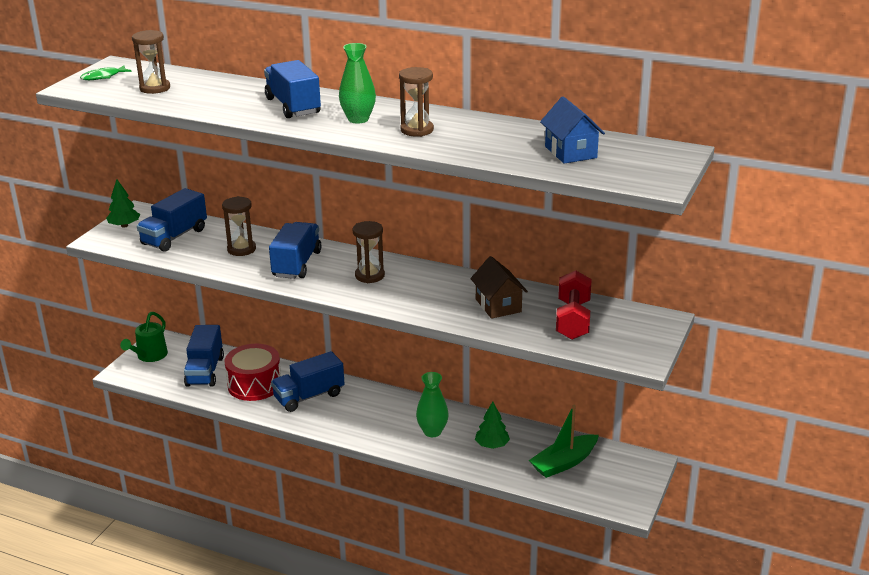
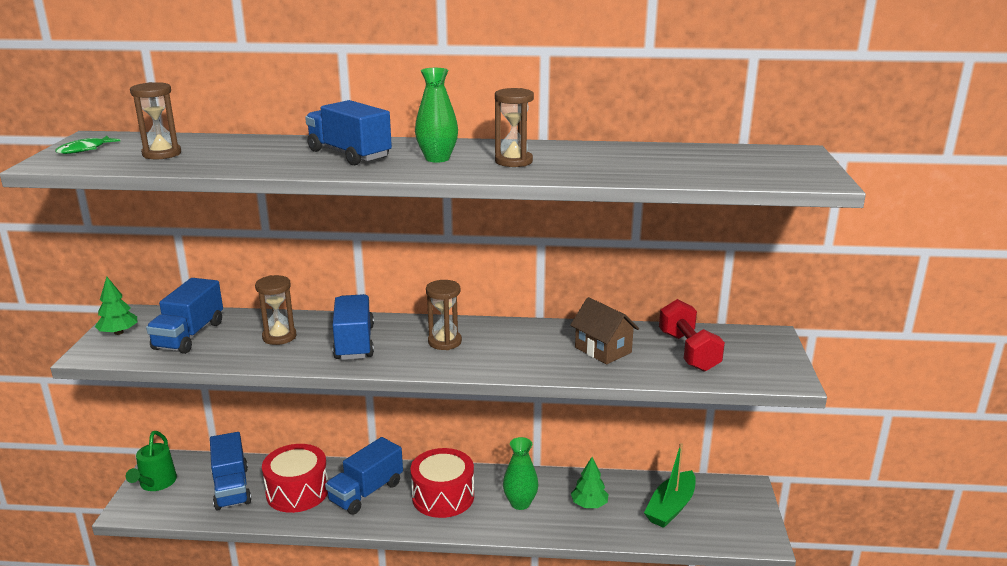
camera: 20 degrees left, 5 degrees down
(370, 413) = (443, 496): none -> red drum
(570, 152) = (697, 163): blue house -> none

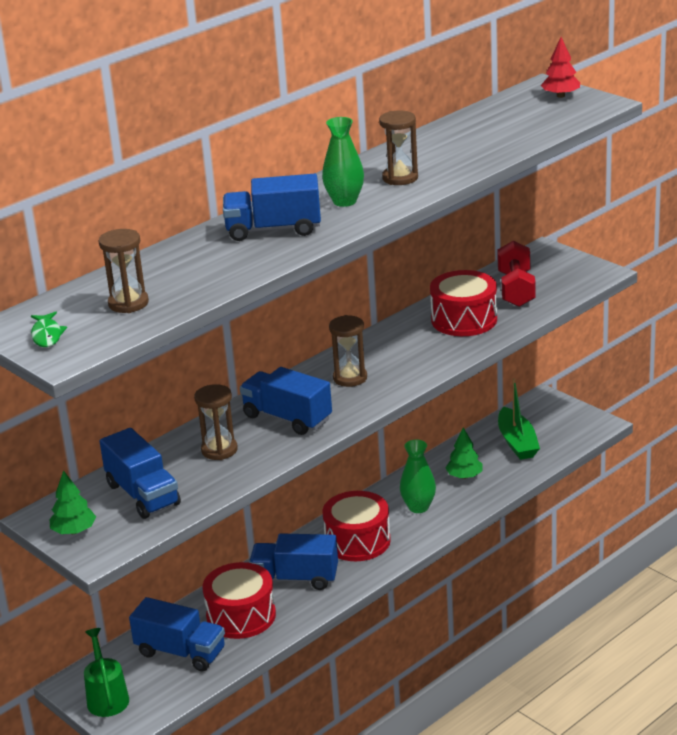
camera: 45 degrees left, 5 degrees up
(156, 484) = (106, 697): green watering can -> green watering can turned 150 degrees counterclockwise
(366, 492) = (295, 578): blue truck -> blue truck turned 105 degrees clockwise
(603, 350) = (464, 320): brown house -> red drum
(688, 351) = (516, 289): red dumbbell -> red dumbbell turned 60 degrees clockwise
(795, 162) = (560, 96): none -> red tree

